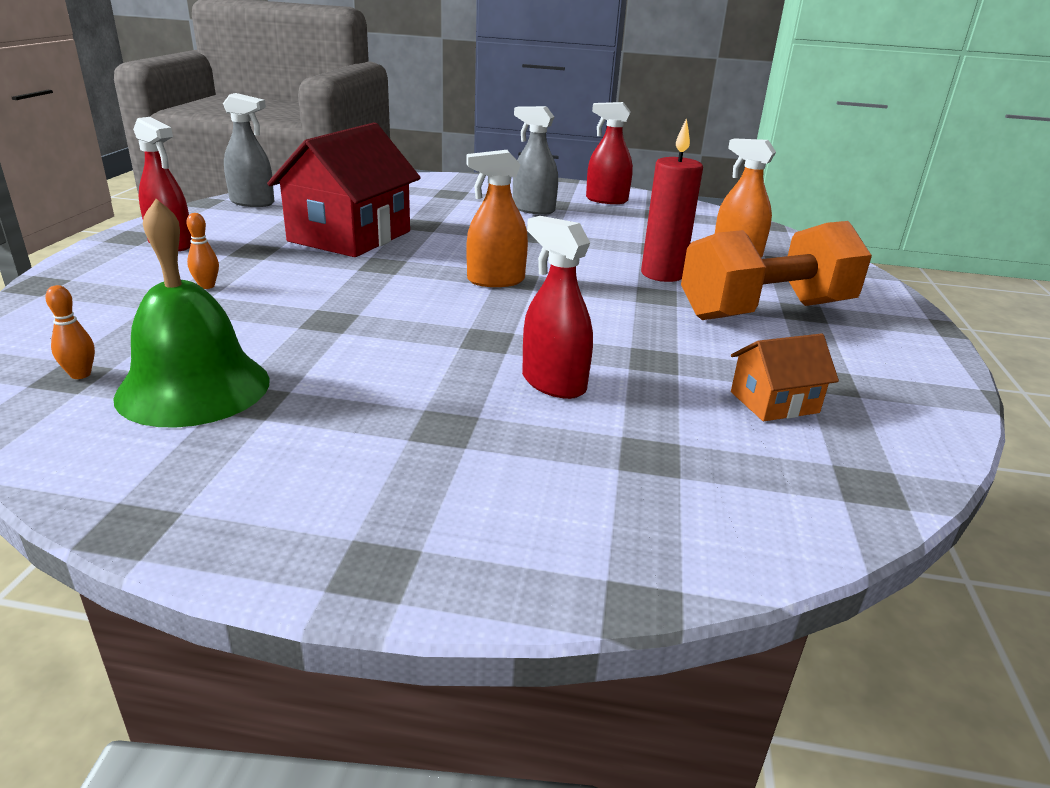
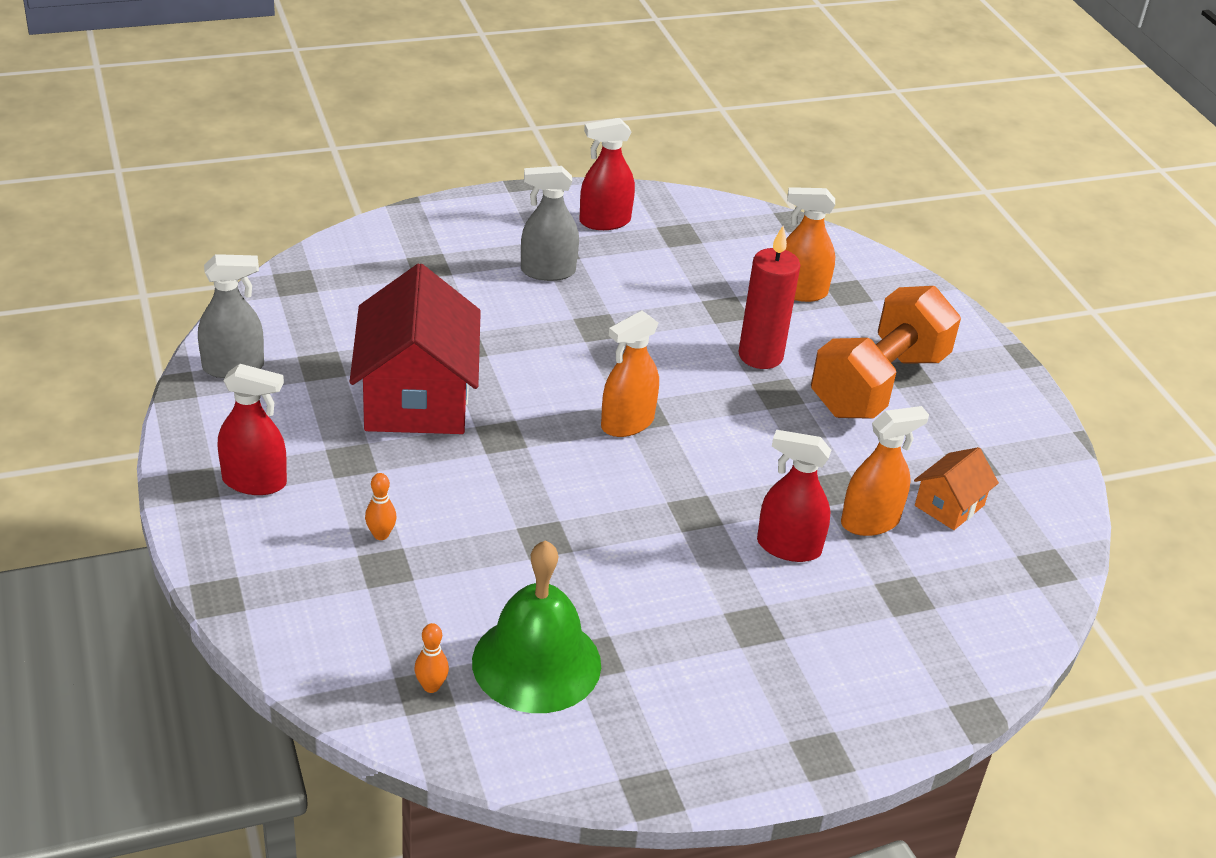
camera: 30 degrees left, 10 degrees up
(666, 390) = (870, 522): none -> orange spray bottle

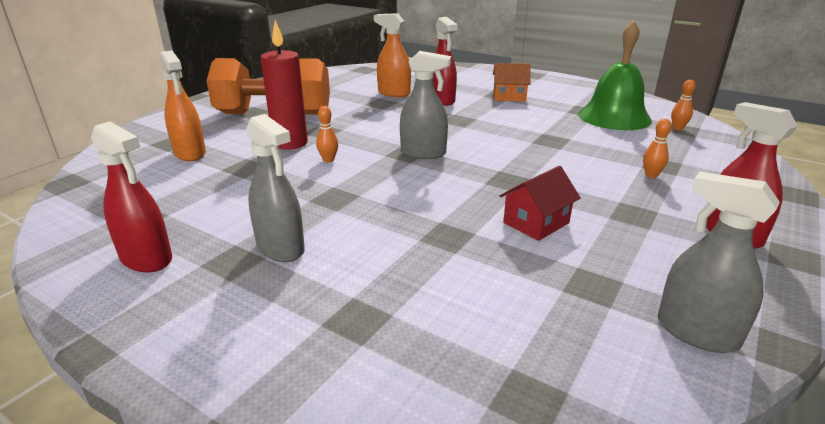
camera: 125 degrees left, 10 degrees down
(416, 397) = (536, 223): red house -> red house, size x0.48
(627, 423) = (423, 153): orange spray bottle -> grey spray bottle
(684, 359) = (328, 160): none -> orange bowling pin
(949, 505) = (354, 85): orange house -> orange house (509, 96)

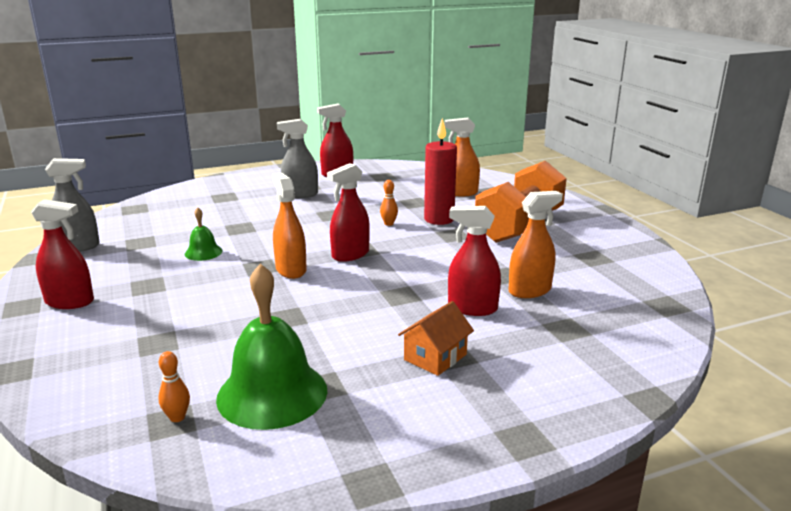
camera: 125 degrees right, 5 degrees down
(423, 153) = (350, 254): grey spray bottle -> red spray bottle
(490, 165) = (291, 270): none -> orange spray bottle
(536, 223) = (203, 252): red house -> green bell
(651, 175) = (159, 324): orange bowling pin -> none

